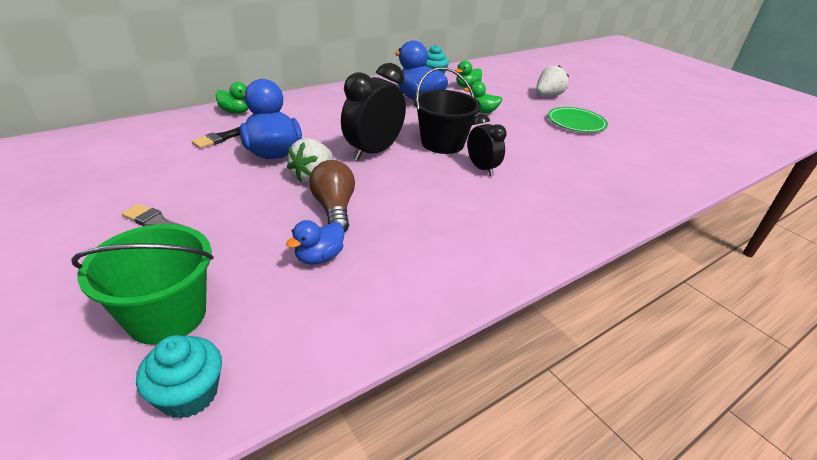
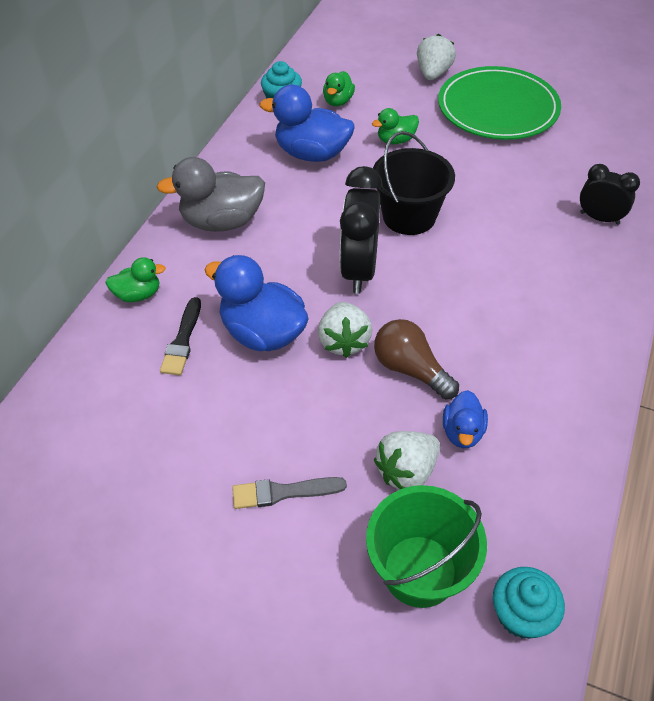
camera: 30 degrees left, 15 degrees up
(249, 256) = (407, 471): none -> white strawberry
(325, 104) = (222, 221): none -> grey duck
(481, 168) = (479, 233): black clock -> black clock (599, 218)
(576, 122) = (497, 108): green plate -> green plate, size x1.69

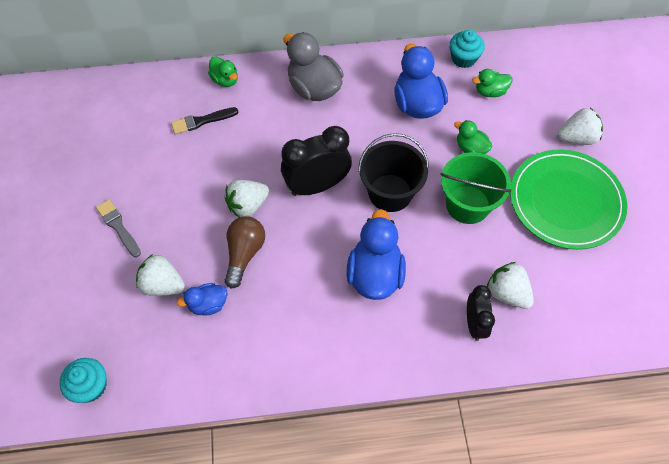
camera: 60 degrees right, 10 degrees up
(263, 333) = (230, 159): blue duck -> blue duck (375, 274)
(419, 570) = (97, 320): green bucket -> green bucket (467, 204)
(576, 183) = (507, 293): none -> white strawberry

